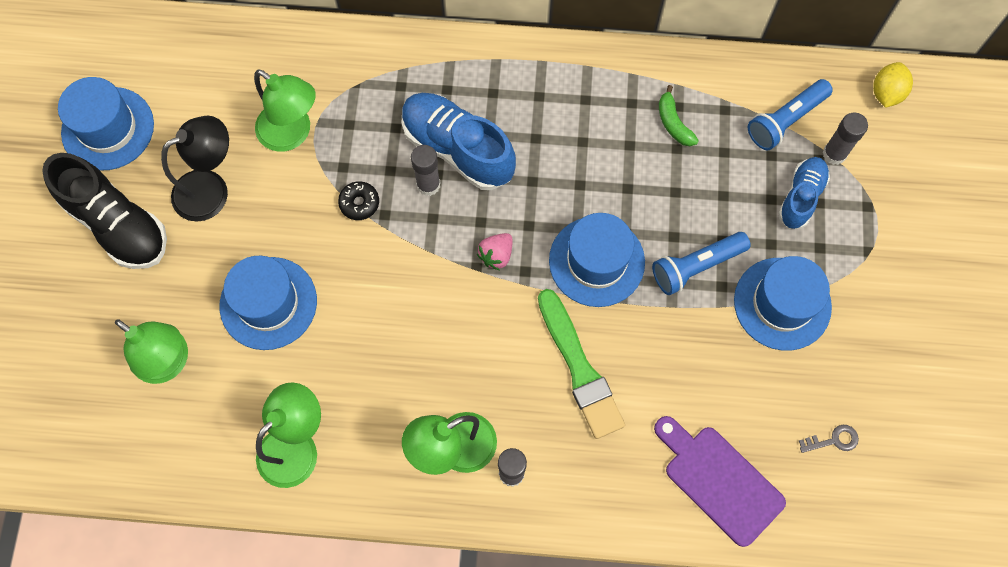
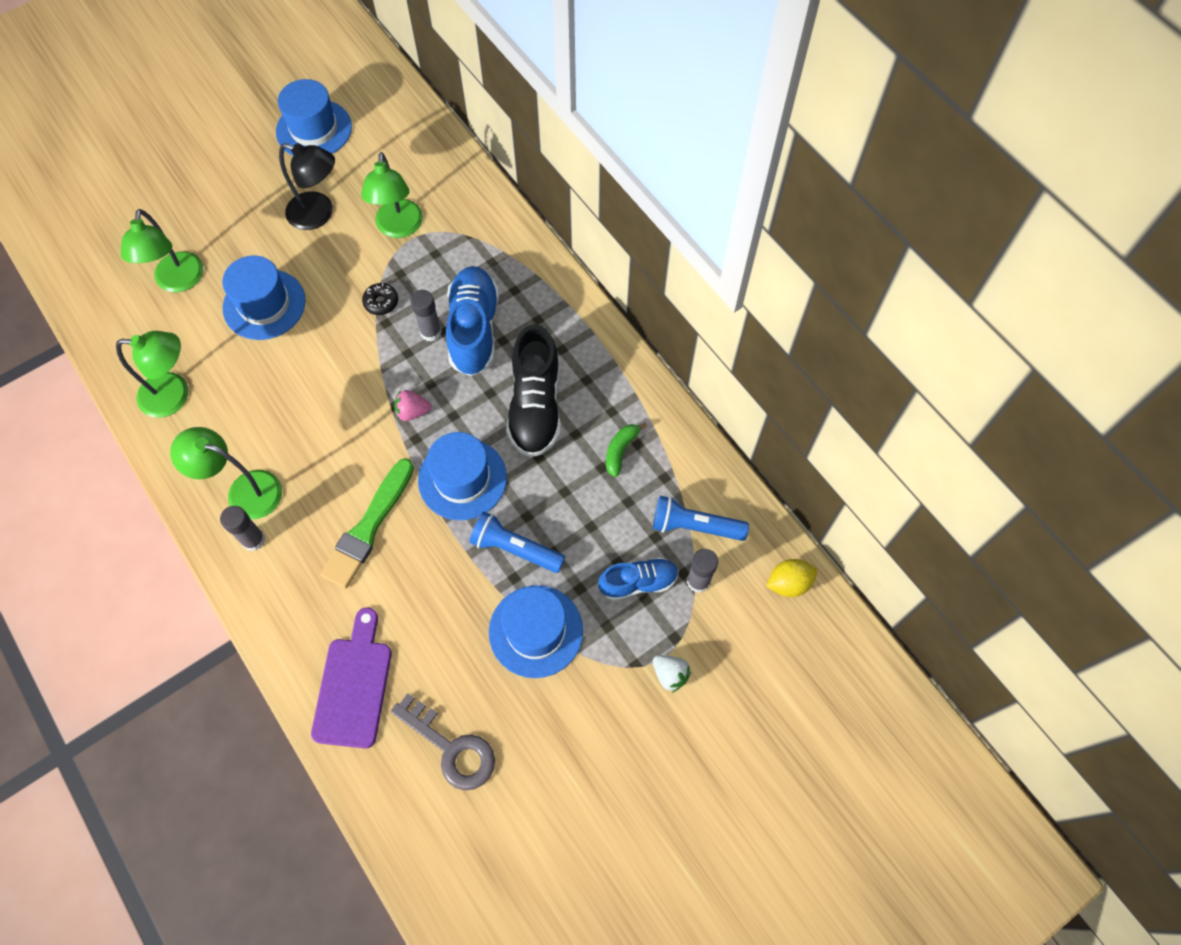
camera: 50 degrees right, 5 degrees down
(117, 224) = (252, 184): black shoe -> black shoe (535, 406)
(833, 440) = (451, 748): grey key -> grey key, size x2.06
(896, 233) = (670, 675): none -> white strawberry

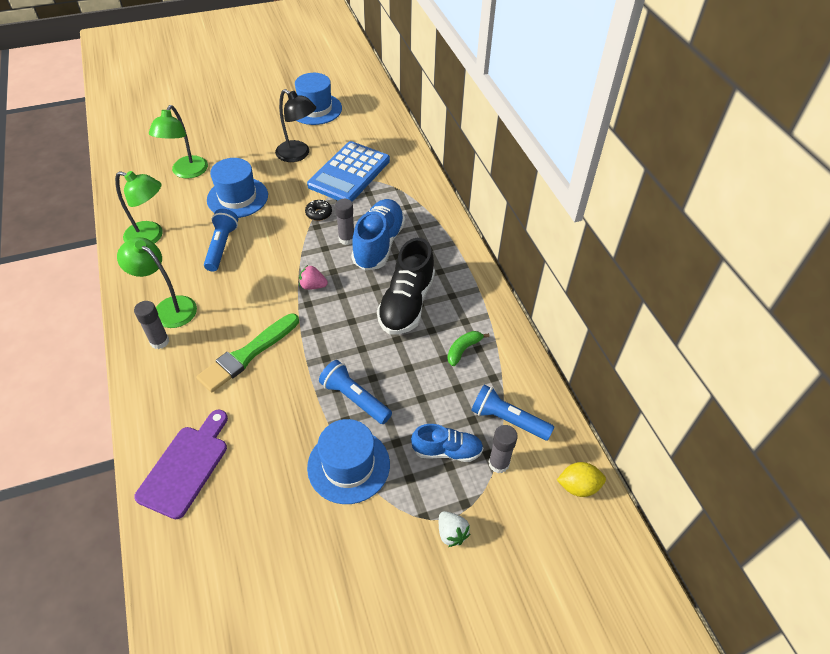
camera: 15 degrees right, 15 degrees down
(274, 385) = (221, 246): none -> blue flashlight
(399, 228) = (349, 173): green lamp -> blue calculator
(451, 748) = (243, 540): grey key -> none
(462, 479) = (332, 339): blue hat -> none

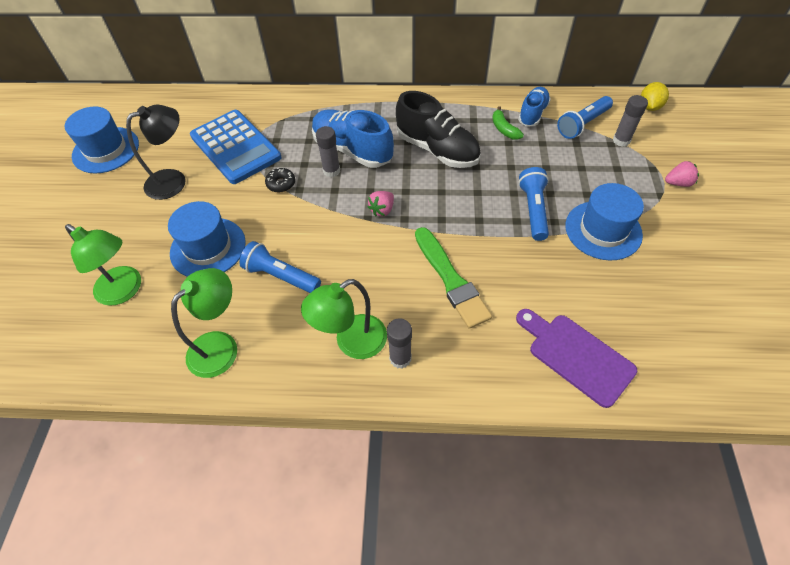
camera: 65 degrees left, 5 degrees up
(354, 399) = (533, 210): blue flashlight -> blue flashlight turned 120 degrees clockwise
(447, 451) = (603, 166): blue shoe -> blue shoe (532, 114)
(451, 533) = (678, 183): white strawberry -> pink strawberry

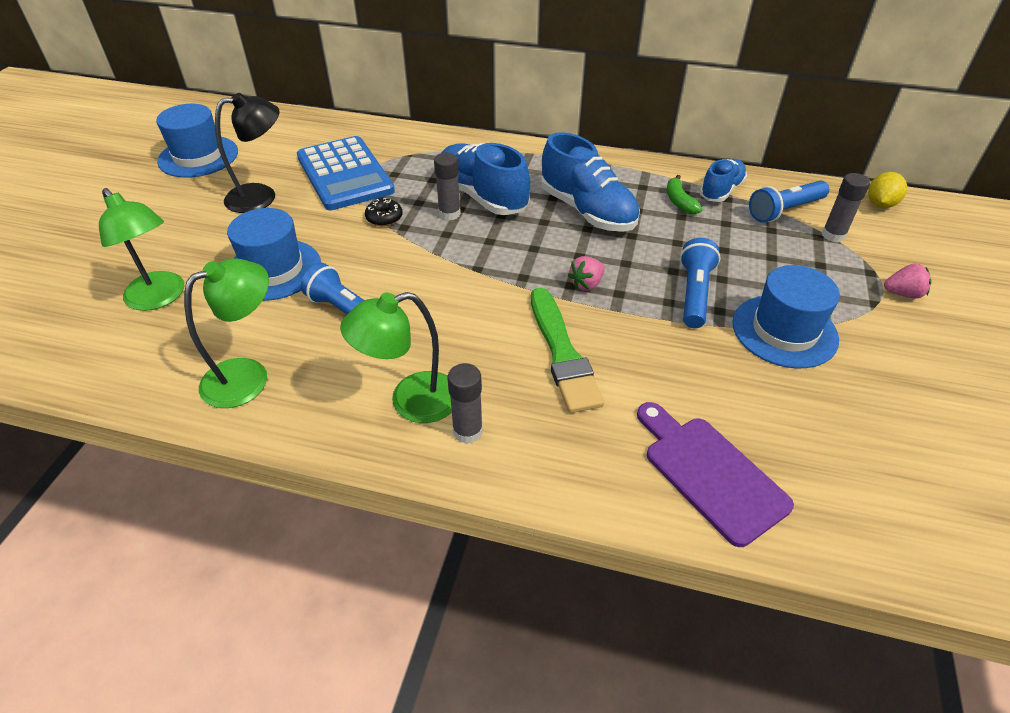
camera: 10 degrees right, 10 degrees down
(382, 210) = (498, 263): pink strawberry -> pink strawberry (586, 284)
(437, 150) = (587, 211): black shoe -> blue shoe

